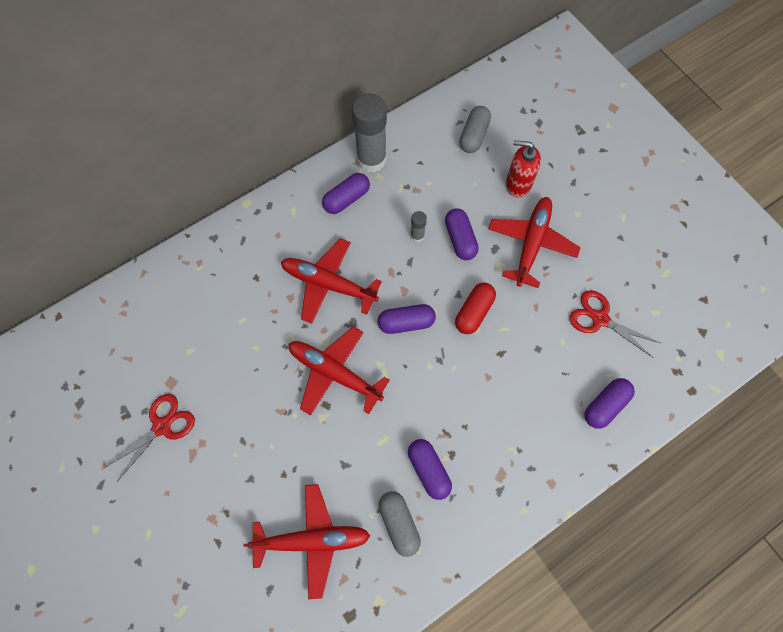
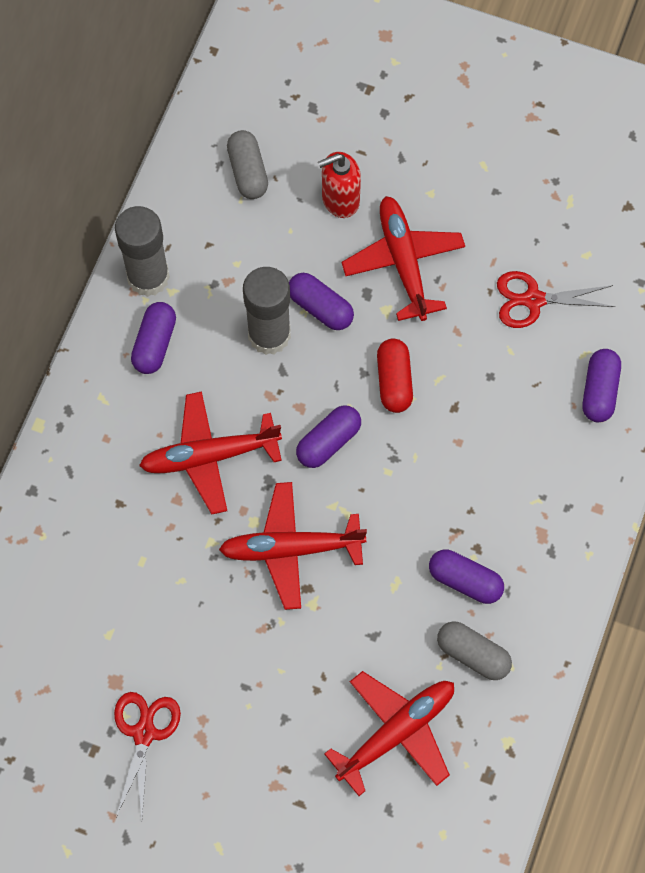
camera: 35 degrees left, 0 degrees up
(417, 236) = (269, 335): grey glue stick -> grey glue stick, size x2.21

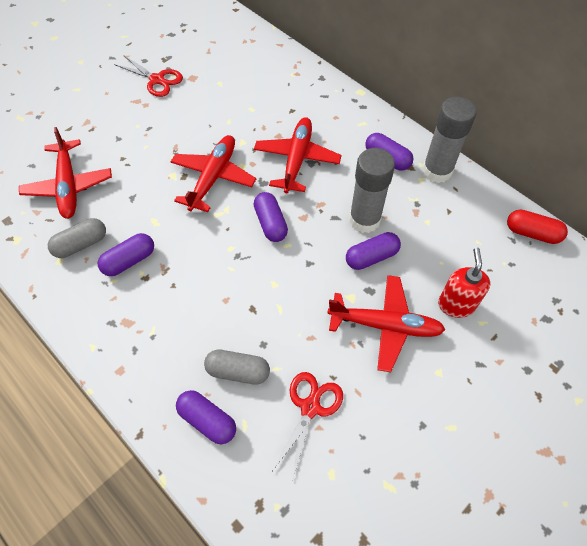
camera: 115 degrees right, 10 degrees down
(248, 172) = (501, 254): grey capsule -> grey capsule (238, 371)
(394, 381) = (293, 279): red capsule -> red capsule (532, 233)

